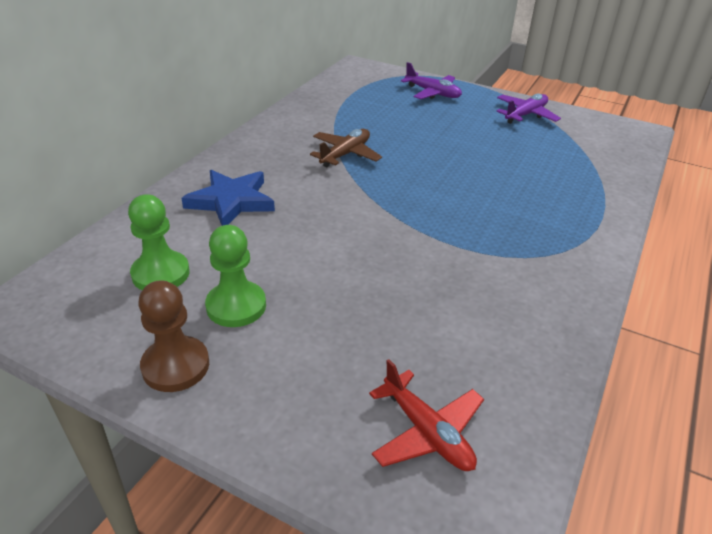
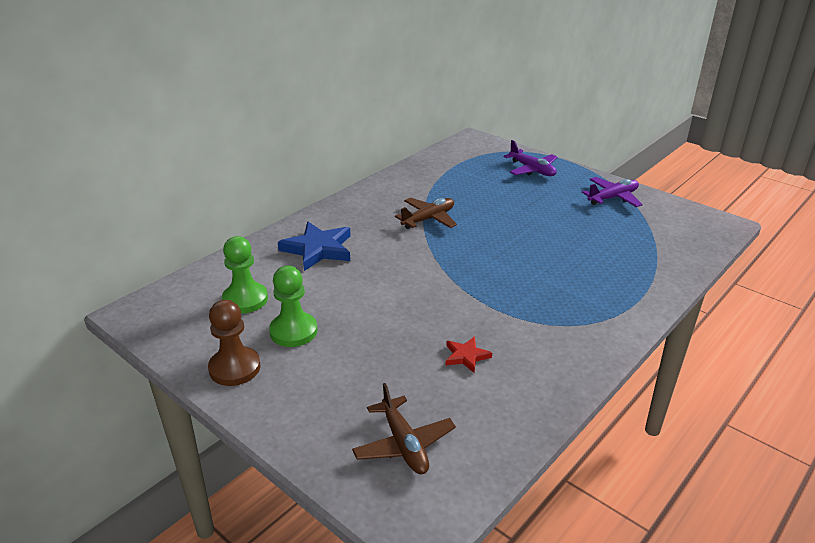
camera: 15 degrees right, 5 degrees down
(427, 432) = (404, 444): red plane -> brown plane
(452, 307) = (466, 356): none -> red star

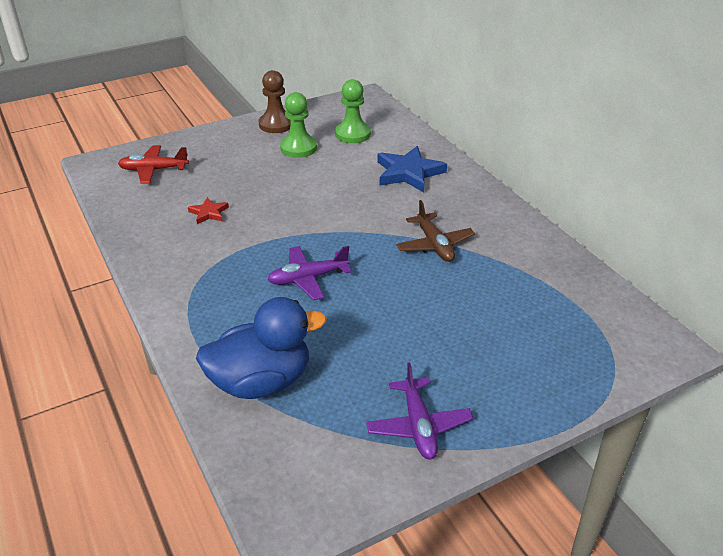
camera: 110 degrees right, 5 degrees up
(404, 444) = (153, 170): brown plane -> red plane
(532, 170) = (538, 372): purple plane -> purple plane (308, 278)
(642, 258) = (261, 382): none -> blue duck

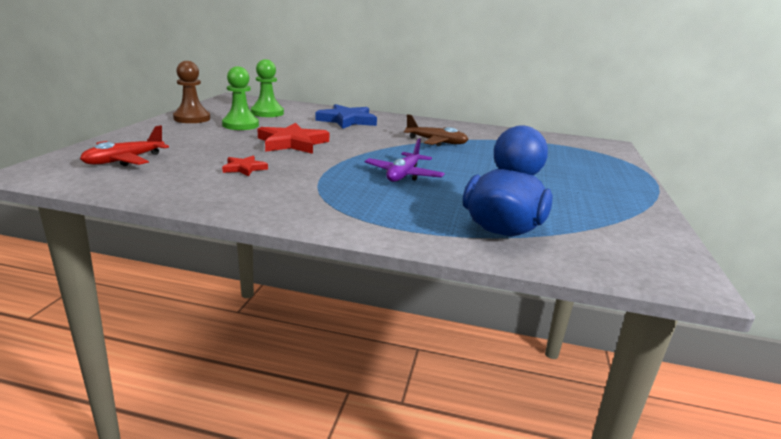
camera: 50 degrees left, 15 degrees down
(296, 192) = (292, 143): none -> red star
(418, 426) = (615, 206): purple plane -> none

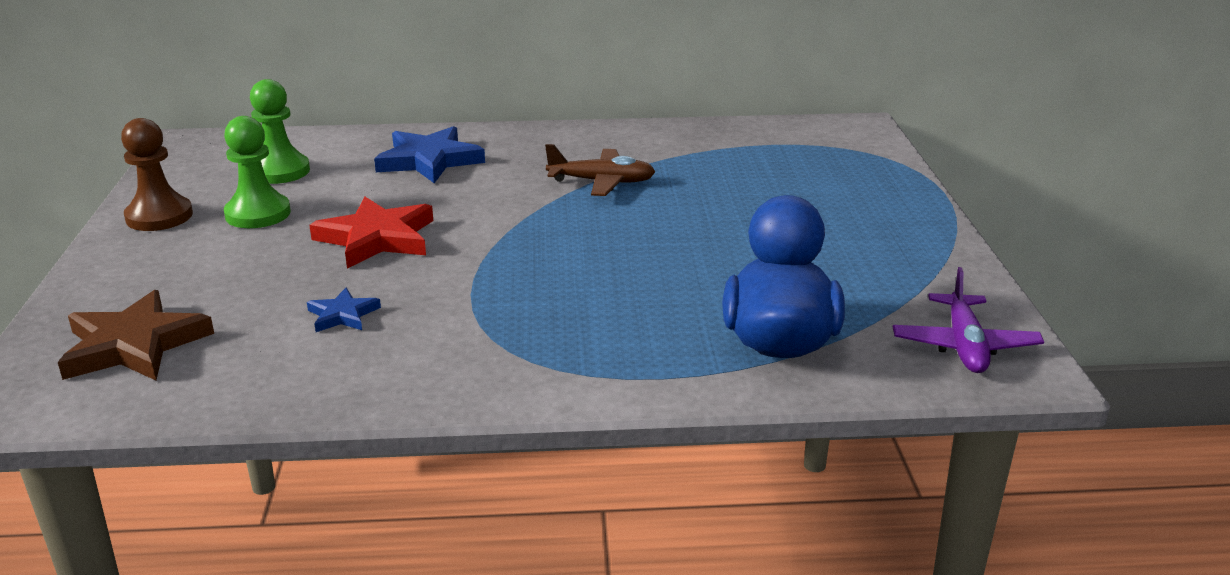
camera: 15 degrees left, 5 degrees up
(124, 160) = (134, 345): red plane -> brown star
(244, 168) = (342, 315): red star -> blue star
(403, 175) = (592, 270): purple plane -> purple plane (964, 346)

